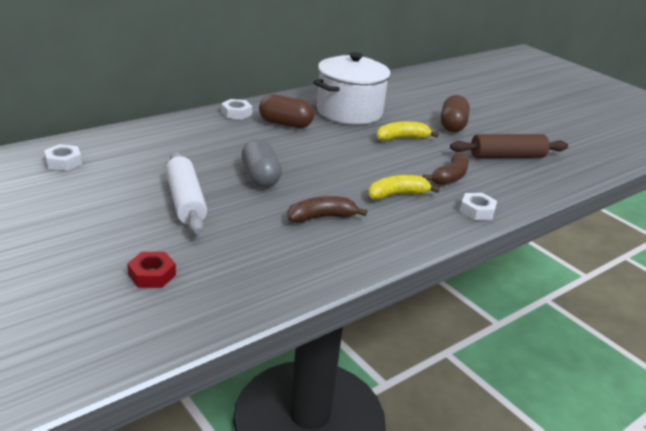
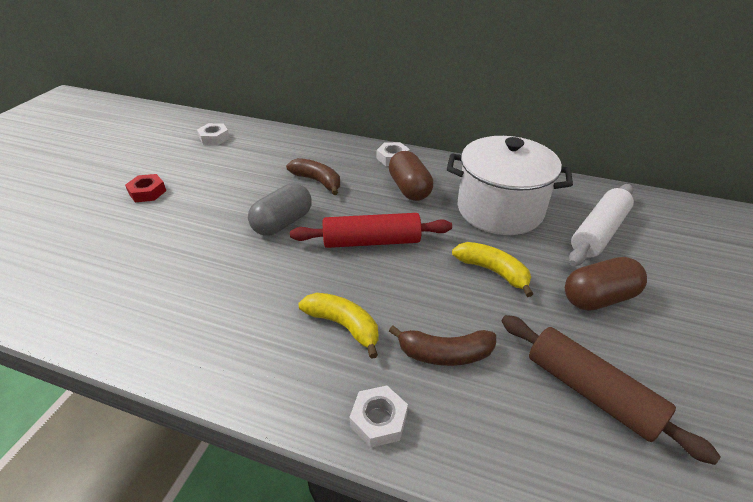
camera: 60 degrees right, 10 degrees up
(152, 275) = (71, 246): red nut -> red nut (147, 192)
(185, 201) = (201, 208): white rolling pin -> white rolling pin (598, 232)
(321, 217) = (238, 292): brown banana -> brown banana (317, 181)
(327, 157) = (371, 241): none -> red rolling pin

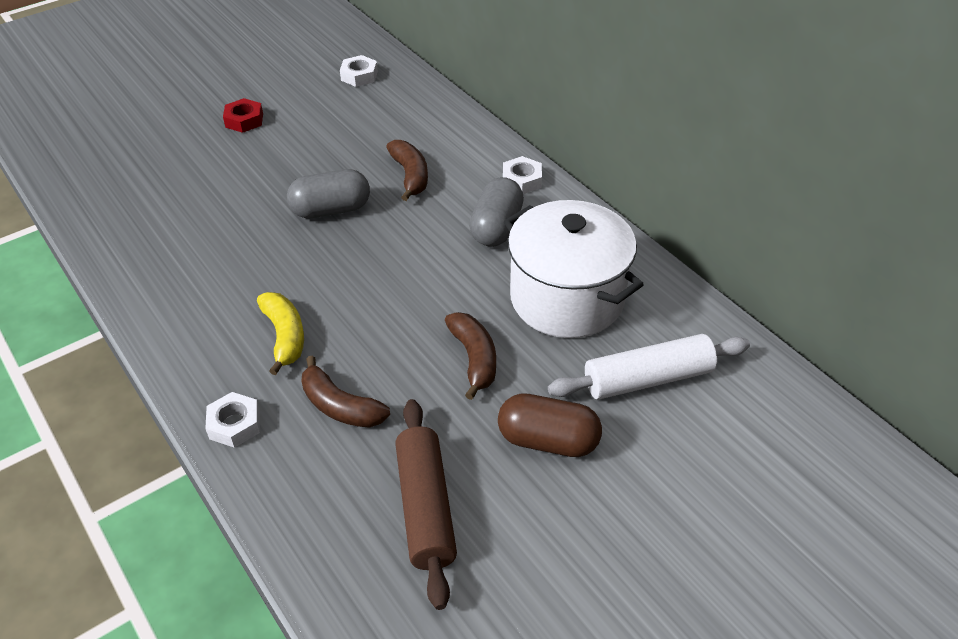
camera: 35 degrees right, 5 degrees up
(371, 241) = (392, 269): red rolling pin -> none
(409, 189) = (496, 227): brown capsule -> grey capsule
(492, 271) = (474, 359): yellow banana -> brown banana

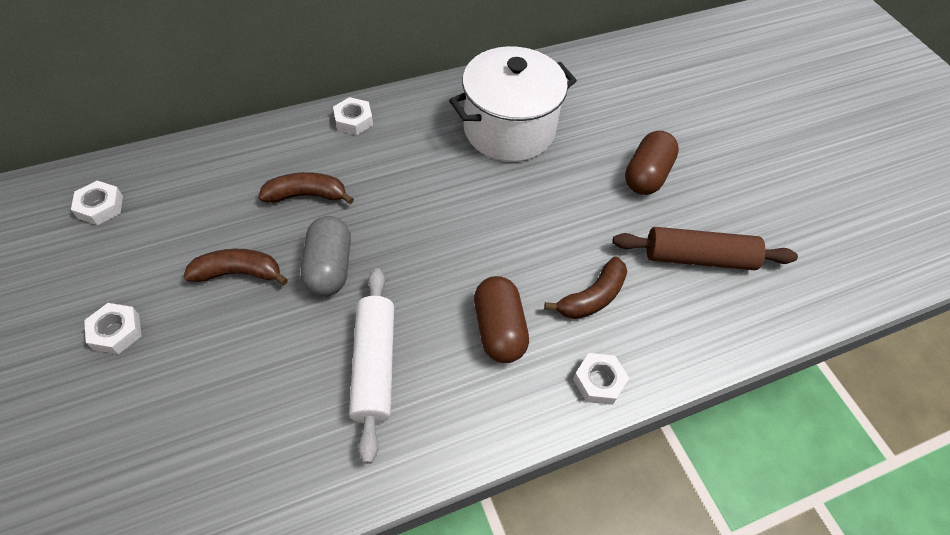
camera: 80 degrees left, 10 degrees up
(244, 120) = (116, 332): red nut -> white nut
(284, 336) = (499, 329): yellow banana -> brown capsule
(474, 359) = (559, 199): brown banana -> brown banana (238, 273)
(496, 227) = (409, 151): grey capsule -> none
(648, 379) = (600, 109): white rolling pin -> white rolling pin (374, 365)

